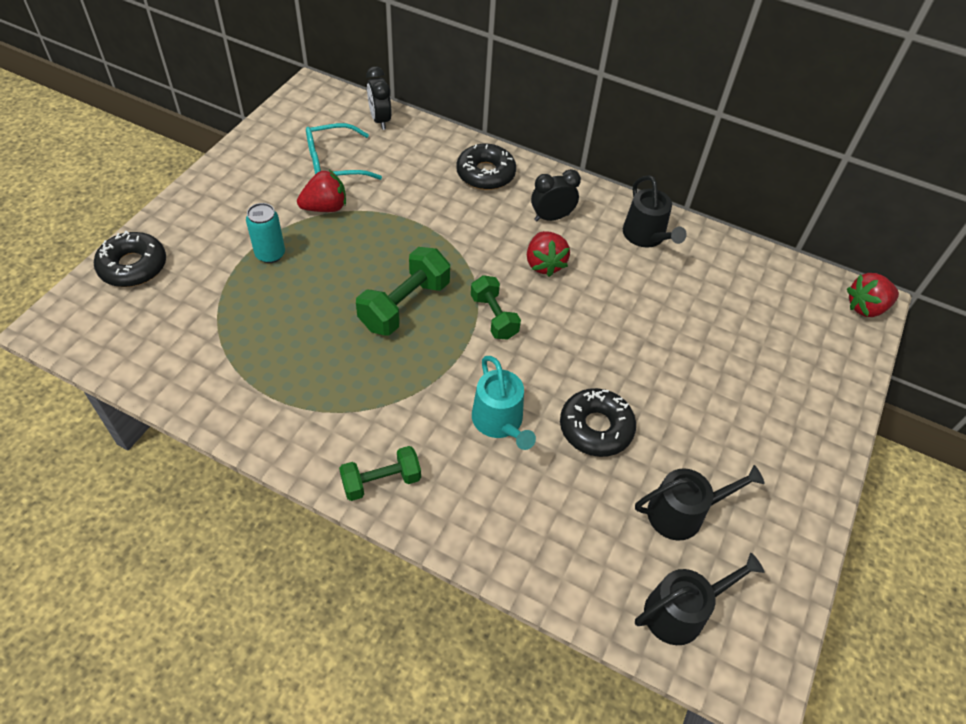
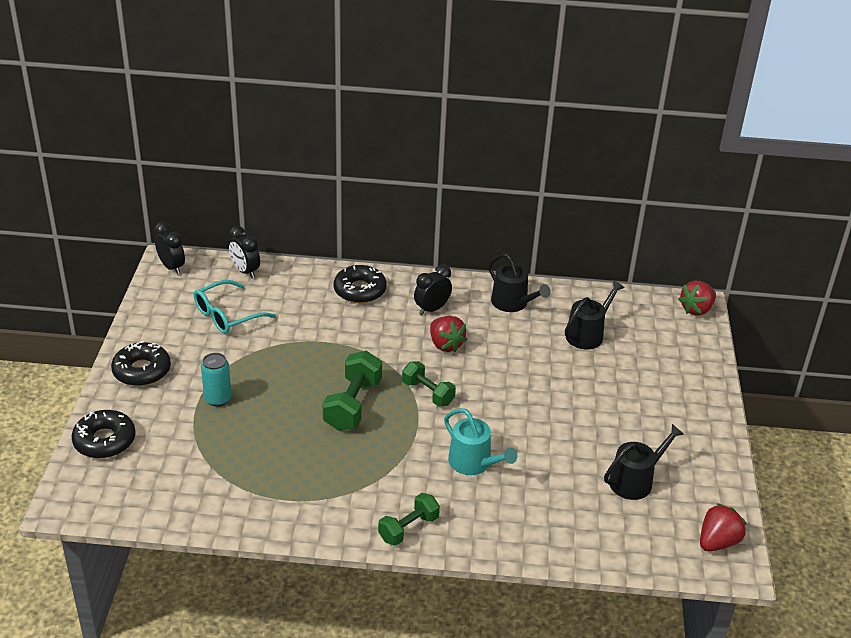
camera: 20 degrees left, 15 degrees down
(311, 96) = (172, 267): none -> black clock
(325, 207) = (241, 351): red strawberry -> red strawberry (717, 542)
(596, 428) = (546, 446): black donut -> black donut (142, 371)
(681, 611) = (664, 540): black watering can -> black watering can (587, 334)

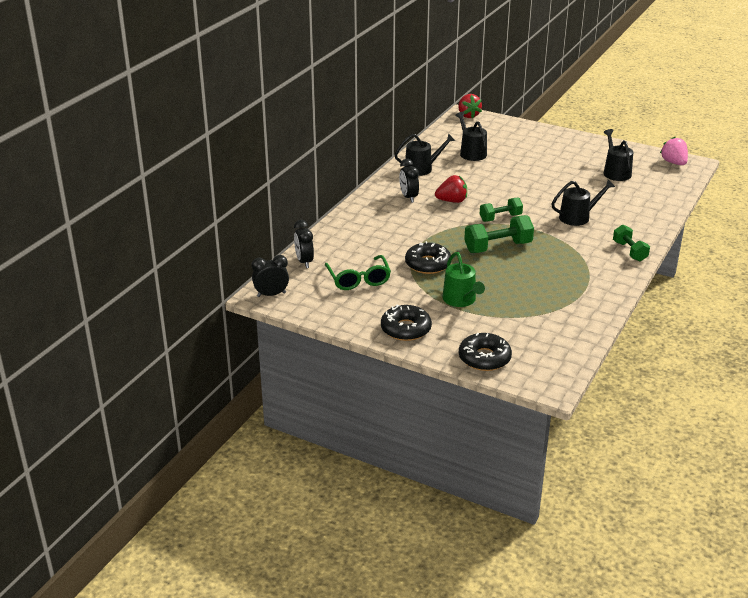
camera: 65 degrees left, 5 degrees down
(218, 399) = (461, 300): turquoise can -> green watering can
(227, 315) = (358, 279): turquoise glasses -> green glasses
(245, 271) = (304, 262): black clock -> black clock turned 90 degrees clockwise
(353, 405) = (498, 247): green dumbbell -> green dumbbell turned 60 degrees counterclockwise
(360, 290) = (366, 219): black donut -> black donut (428, 264)
(473, 463) = (578, 217): turquoise watering can -> black watering can
(717, 542) = (674, 163): red strawberry -> pink strawberry

